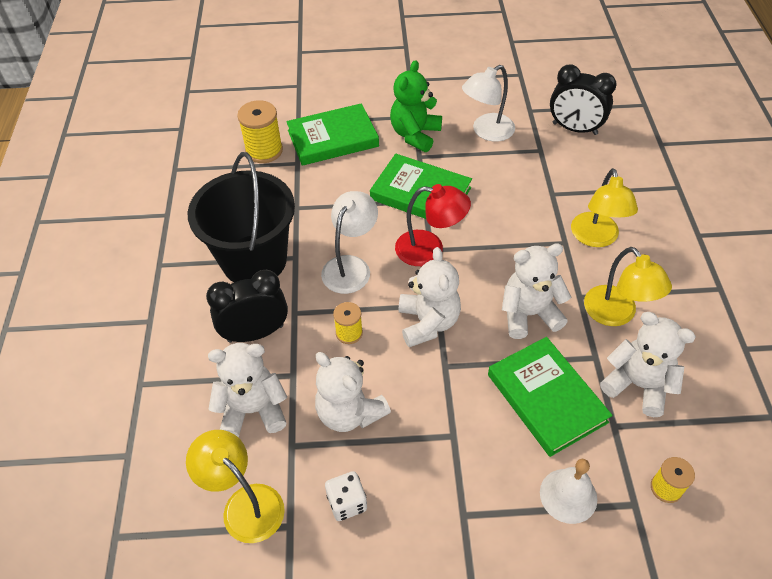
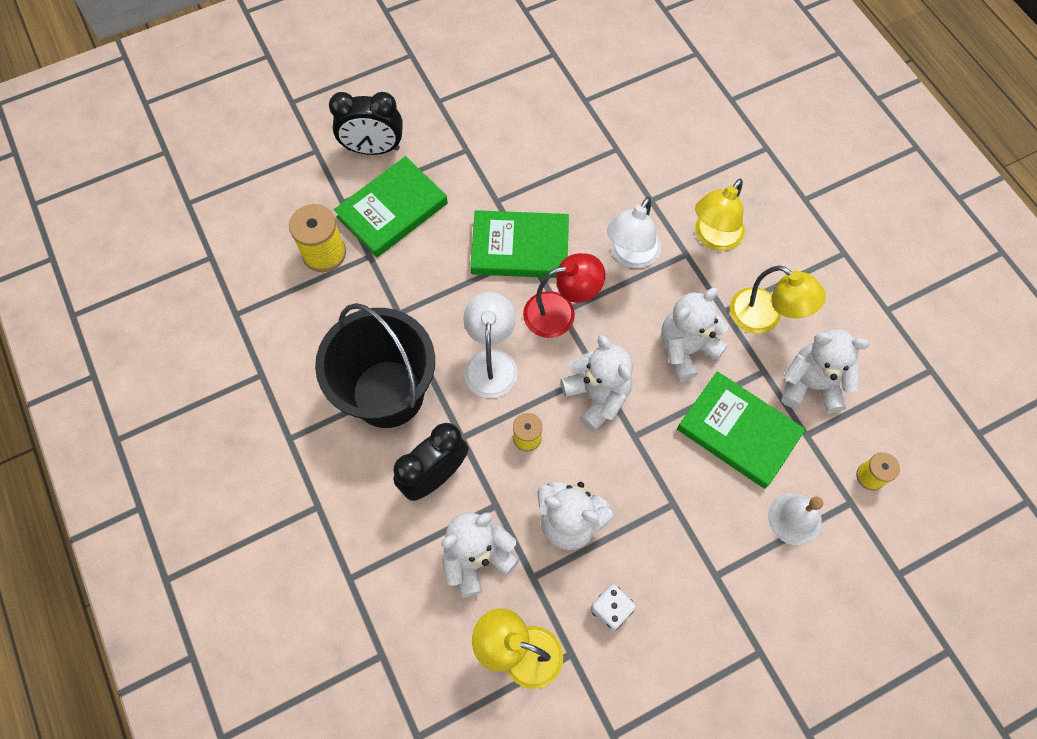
camera: 25 degrees left, 15 degrees up
(415, 135) = (479, 174): green teddy bear -> none
(486, 132) = (552, 144): white lamp -> white lamp (630, 256)
(574, 129) = (640, 109): black clock -> black clock (373, 149)
(596, 238) = (713, 238): yellow lamp -> yellow lamp turned 60 degrees clockwise

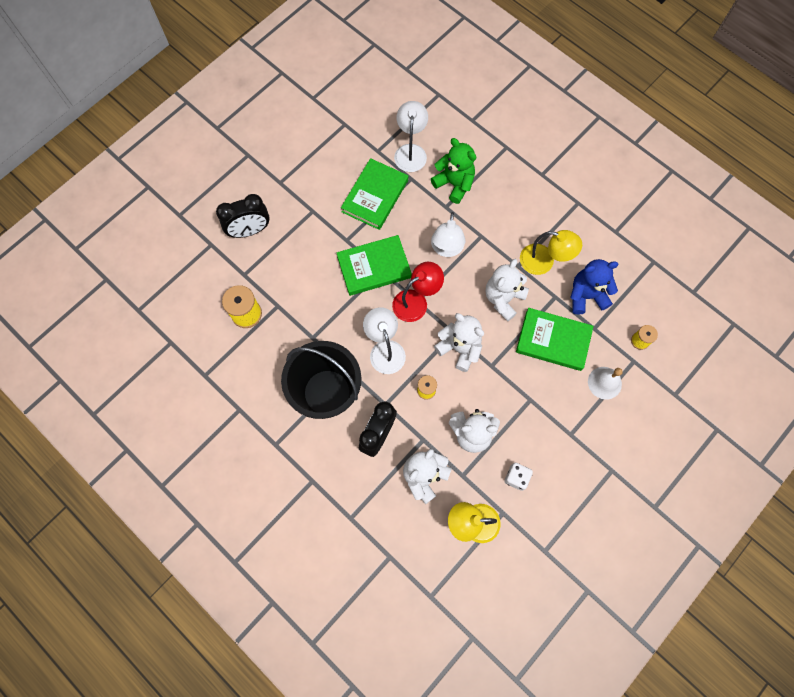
camera: 20 degrees left, 5 degrees up
(392, 210) = (280, 269): green book -> green book (375, 196)
(630, 114) = (410, 151): none -> white lamp
(674, 174) = (454, 184): none -> green teddy bear
(713, 238) = (494, 219): yellow lamp -> none
(811, 385) = (586, 296): white teddy bear -> blue teddy bear

